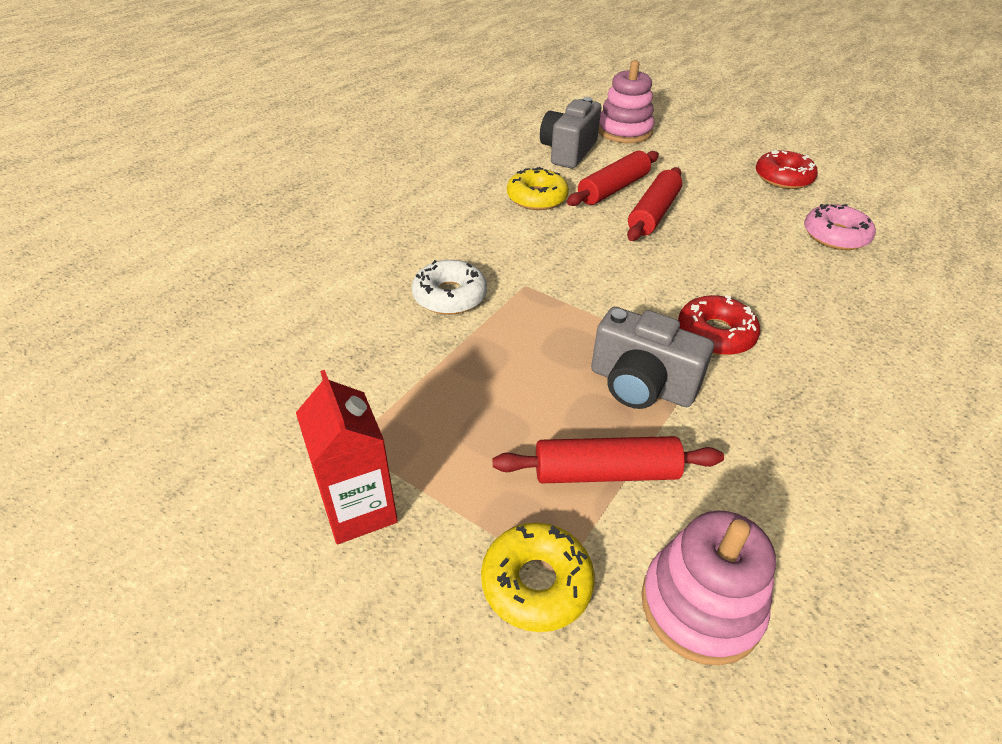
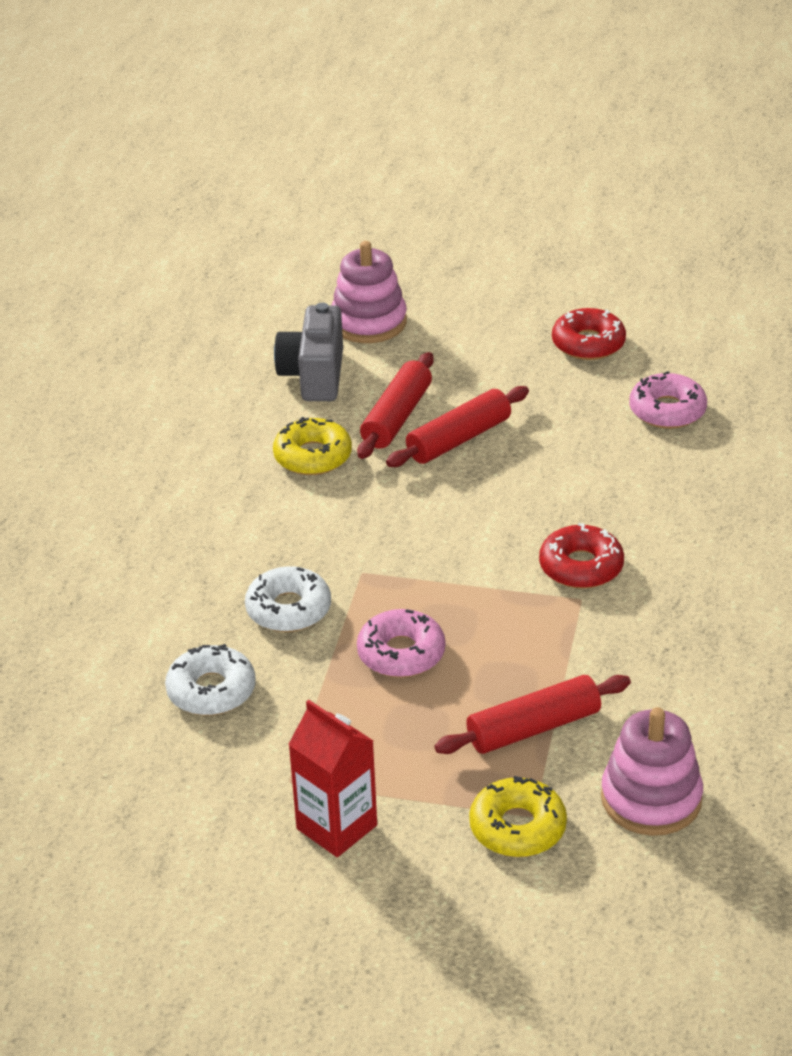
camera: 20 degrees left, 5 degrees down
(345, 340) = (211, 690): none -> white donut
(519, 359) = (401, 653): none -> pink donut
(641, 385) = (530, 641): grey camera -> none
(653, 214) = (458, 439): red rolling pin -> red rolling pin turned 45 degrees clockwise

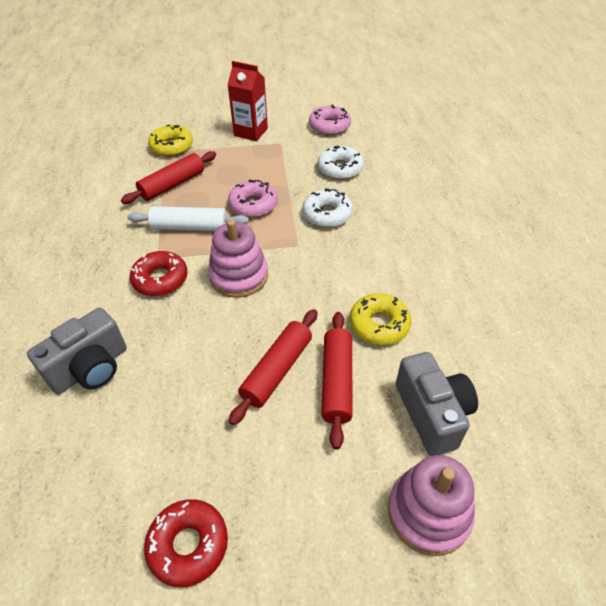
camera: 160 degrees right, 10 degrees up
(520, 637) = (190, 227): none -> white rolling pin
(651, 799) = (111, 168): pink stacking toy -> pink stacking toy (239, 276)
(667, 410) = (101, 455): pink donut -> pink donut (329, 126)
(681, 484) = (90, 368): none -> grey camera

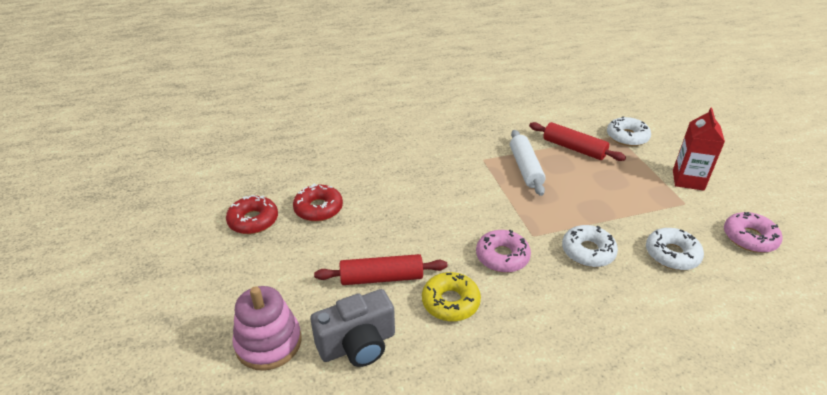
camera: 80 degrees right, 10 degrees down
(90, 368) = (373, 154): grey camera -> none
(160, 279) = (461, 165): red donut -> red donut (318, 208)
(171, 146) = (627, 137): yellow donut -> white donut
(239, 276) = (479, 205): pink stacking toy -> none
(253, 205) = (574, 199): pink donut -> pink donut (502, 256)
(277, 370) = (387, 241): red rolling pin -> none

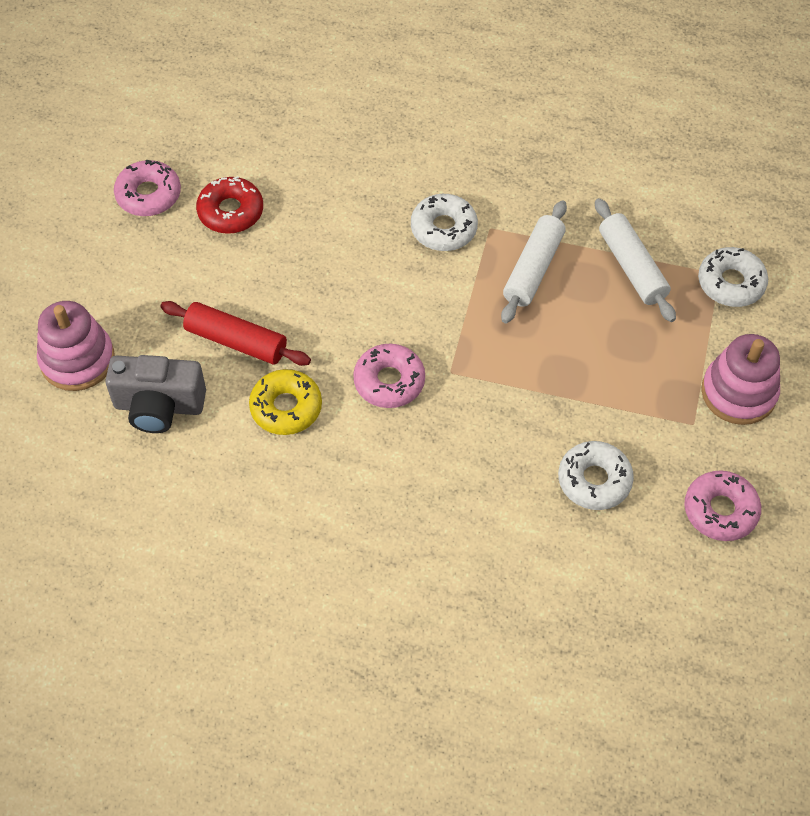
camera: 30 degrees right, 20 degrees up
(253, 220) = (148, 195): red donut -> pink donut
(574, 148) = (632, 267): red rolling pin -> white rolling pin
(588, 251) = (495, 425): white donut -> white donut (443, 229)
(688, 180) = (738, 393): red carton -> pink stacking toy

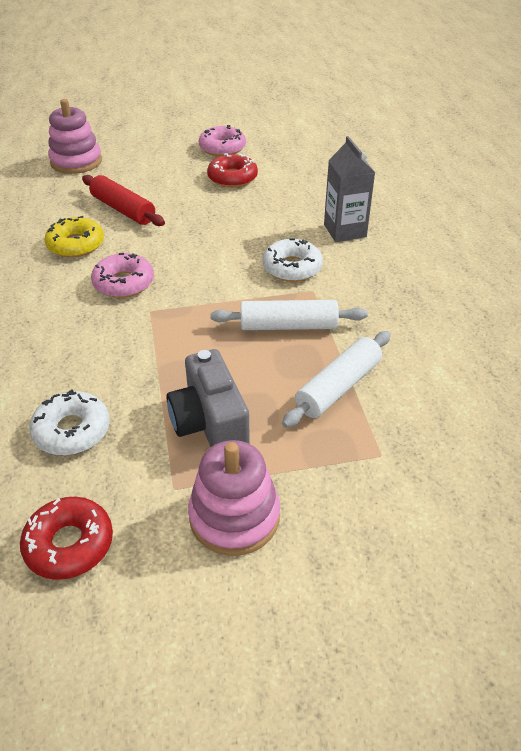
camera: 65 degrees right, 15 degrees down
(159, 406) = (53, 197): grey camera -> grey camera (209, 424)
(236, 341) = (123, 210): red rolling pin -> red rolling pin turned 45 degrees counterclockwise
(404, 158) = (345, 231): none -> grey carton
(720, 510) = (69, 544): pink donut -> red donut
(731, 283) = (376, 468): white donut -> none

